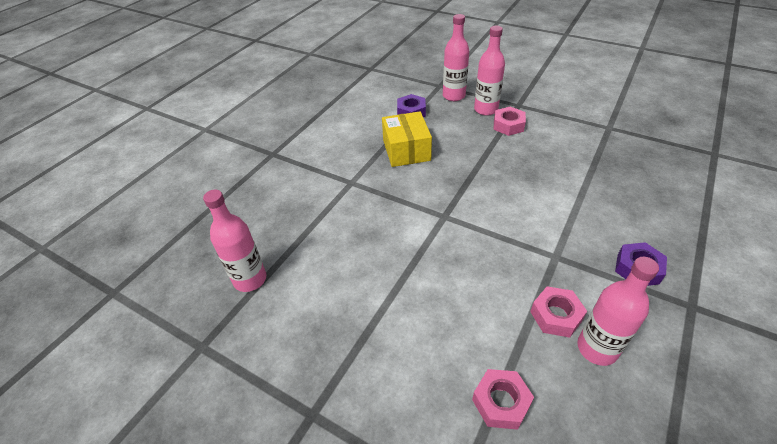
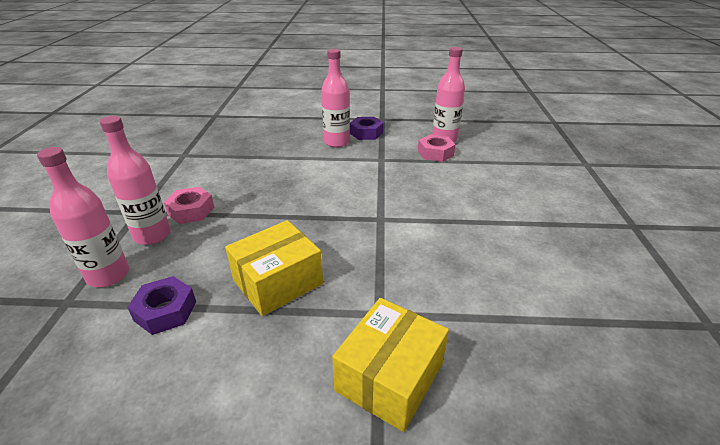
camera: 120 degrees left, 10 degrees down
(250, 279) = (610, 333): pink bottle -> pink bottle (337, 142)
(311, 172) = (390, 377): none -> yellow box
(501, 402) = (517, 161): pink nut -> none

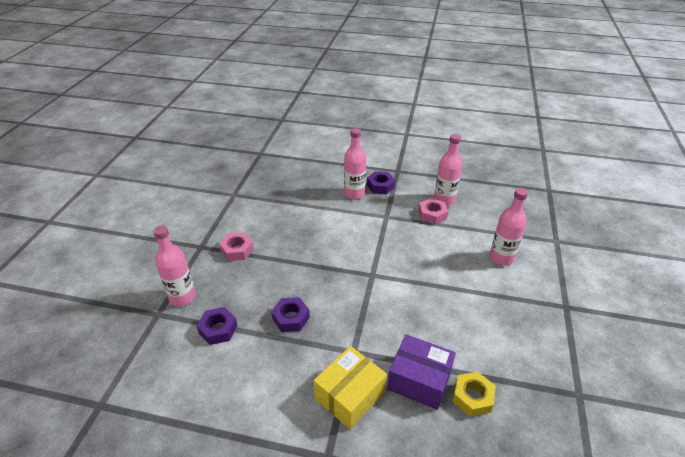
camera: 10 degrees right, 5 degrees up
(152, 235) = (210, 268): pink bottle -> pink bottle (501, 258)
(277, 282) = (291, 318): yellow box -> purple nut
(487, 339) = (419, 380): none -> purple box
(571, 351) = (472, 397): none -> yellow nut

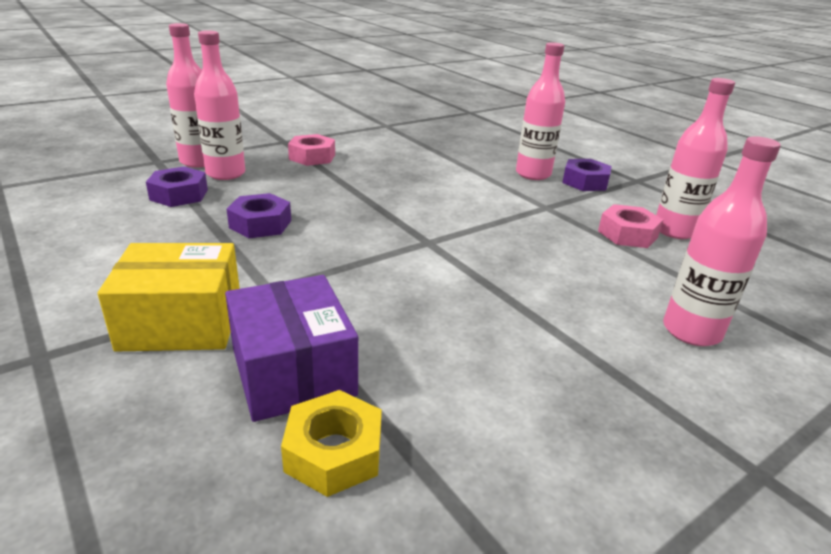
camera: 40 degrees right, 10 degrees down
(214, 296) = (225, 173): none -> pink bottle

